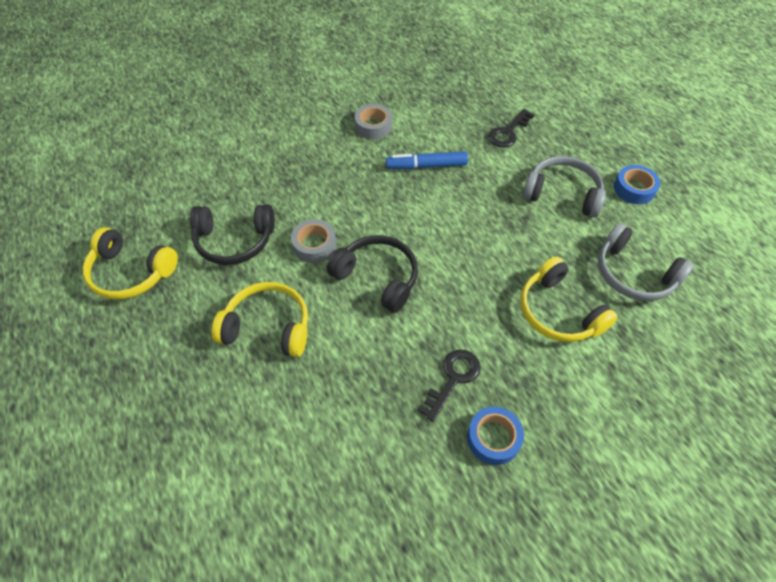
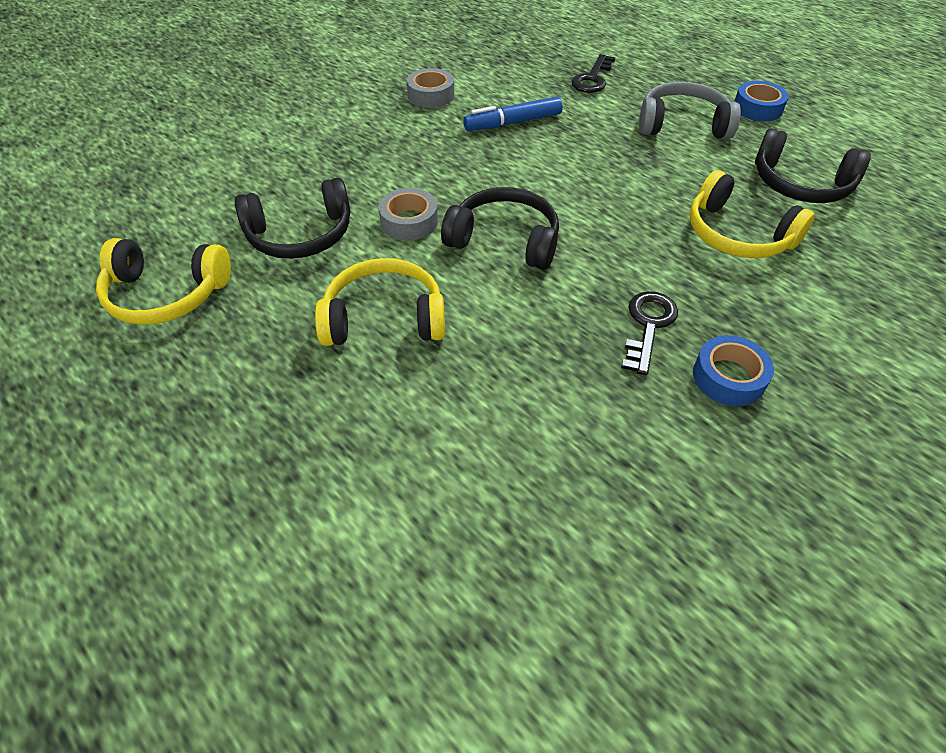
camera: 15 degrees left, 5 degrees down
(633, 274) = (800, 184): grey headphones -> black headphones

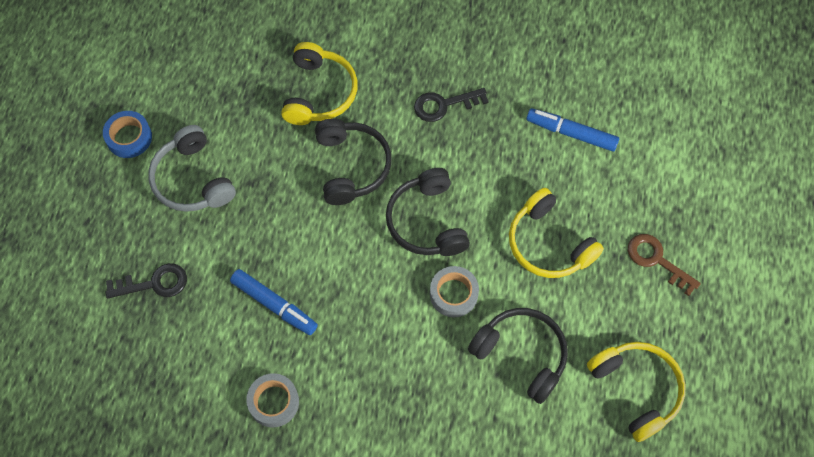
camera: 125 degrees left, 15 degrees up
(258, 404) = (656, 260): none -> brown key
(506, 430) = (571, 133): none -> blue marker
(728, 377) = (454, 53): blue tape -> none
(800, 184) = (230, 76): black headphones -> black headphones (352, 166)

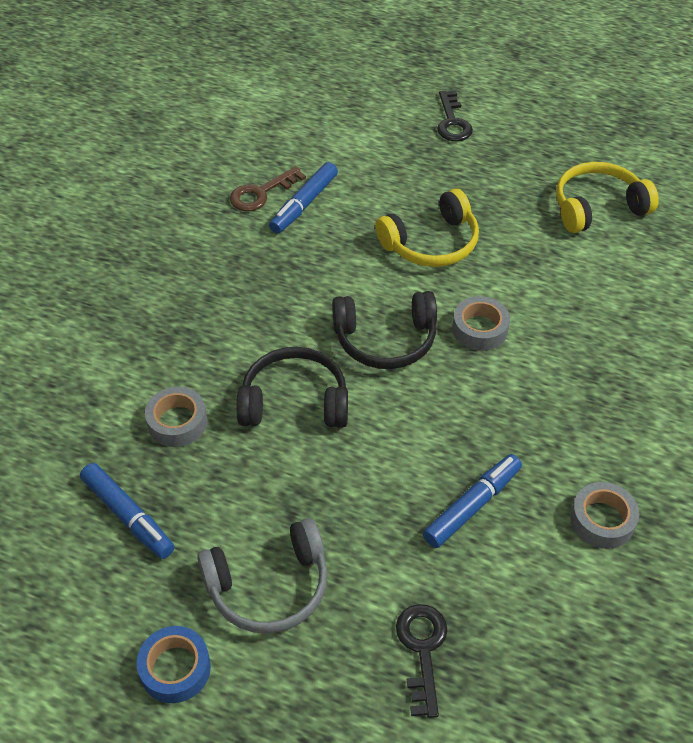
camera: 80 degrees left, 15 degrees down
(236, 82) = (128, 516): none -> blue marker
(319, 93) = (177, 422): yellow headphones -> grey tape
(444, 105) = (235, 302): black key -> black key (452, 122)
(521, 354) = (555, 284): black headphones -> none
(656, 260) = (463, 169): brown key -> brown key (261, 193)

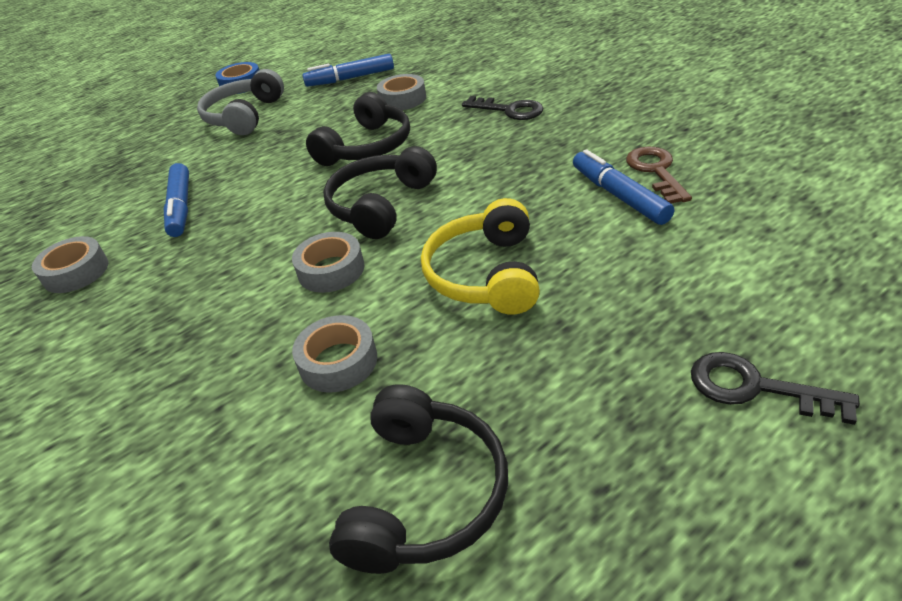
camera: 125 degrees right, 10 degrees down
(422, 650) = (132, 160): black key -> black key (509, 110)
(552, 279) = (338, 361): none -> grey tape
(597, 207) = (425, 494): yellow headphones -> black headphones

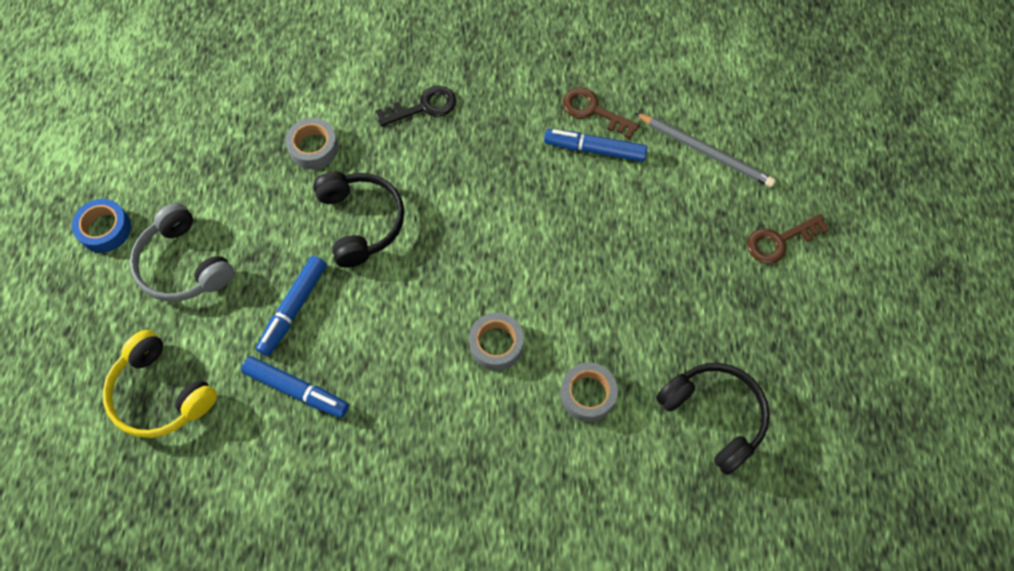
camera: 55 degrees left, 25 degrees up
(76, 272) = (312, 501): grey tape -> none
(350, 78) = (219, 150): blue marker -> blue marker (293, 308)
(380, 205) = (453, 269): black headphones -> none
(485, 274) = (590, 272): yellow headphones -> yellow headphones (160, 394)
(749, 255) = (705, 152): none -> grey pencil
(755, 388) = (779, 241): black key -> brown key

